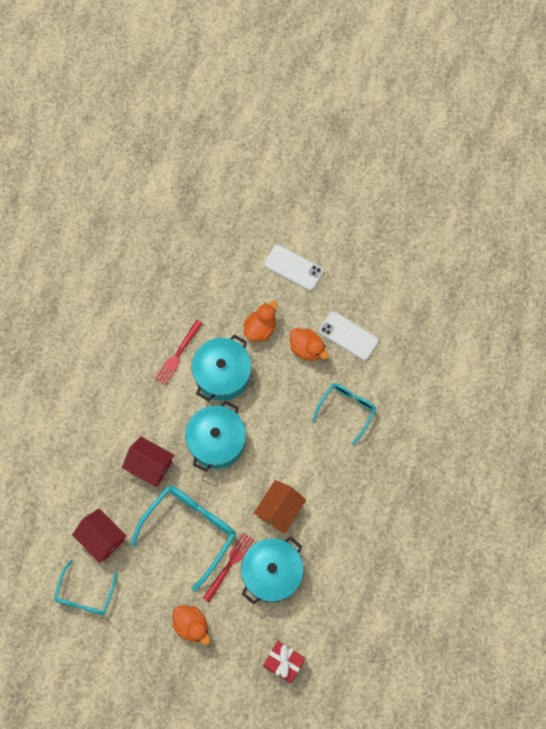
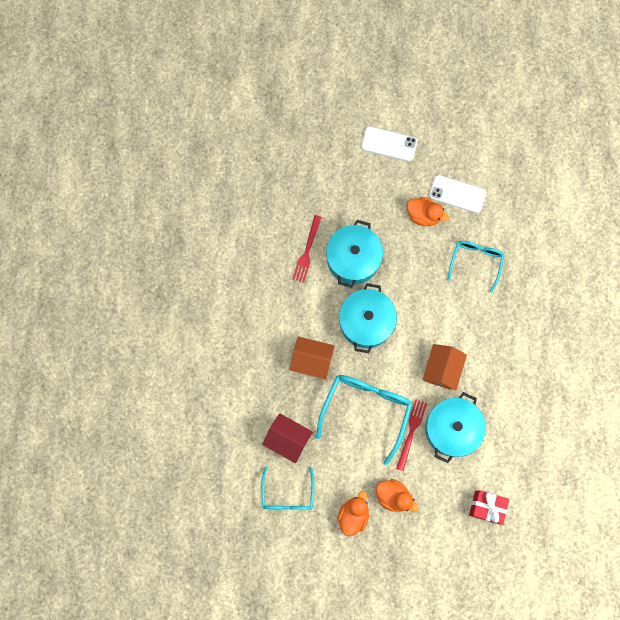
camera: 15 degrees left, 5 degrees up
(150, 465) = (312, 360): red house -> orange house
(260, 328) = (375, 207): orange duck -> orange duck (353, 514)

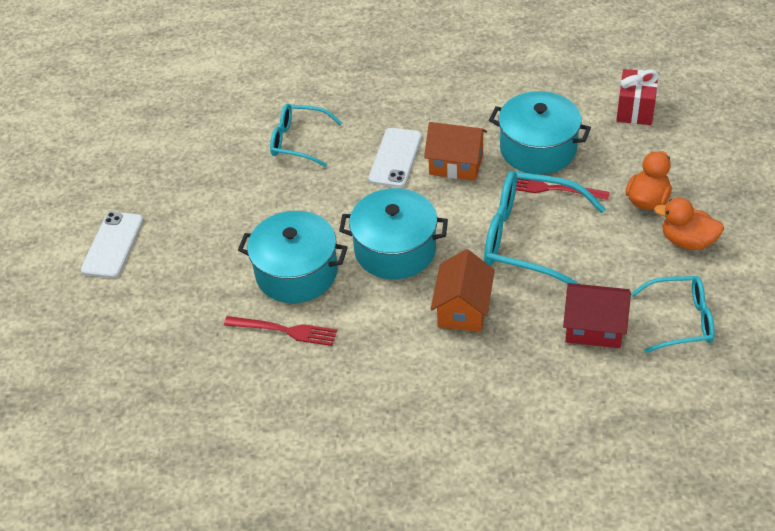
camera: 90 degrees left, 30 degrees down
(288, 439) = (594, 328): red house -> red house turned 75 degrees clockwise
(423, 215) = (228, 199): orange duck -> none
(457, 194) = (197, 166): white phone -> white phone (395, 158)

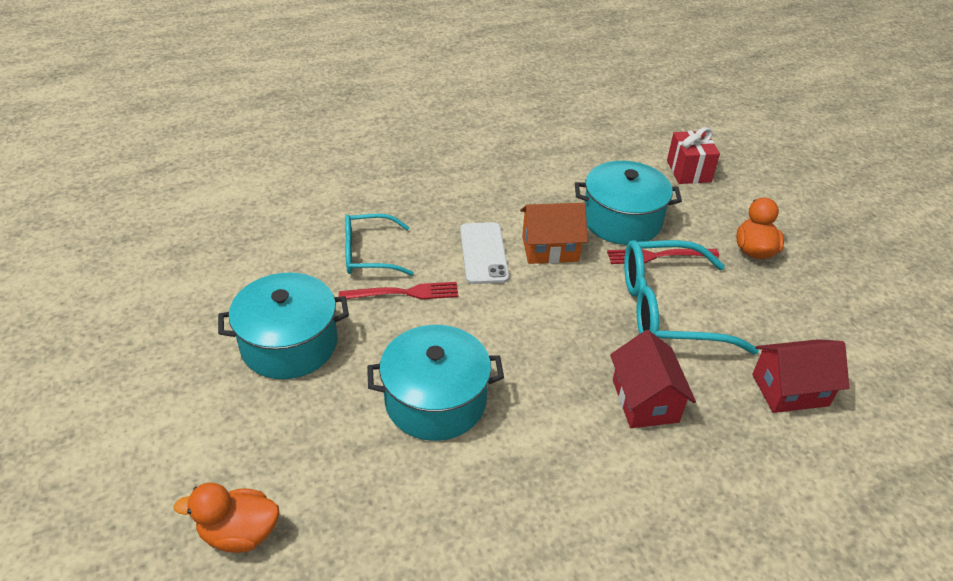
camera: 25 degrees left, 5 degrees down
(113, 245) = (185, 417): white phone -> none
(285, 330) = (455, 476): red fork -> red fork (404, 293)
(395, 249) = (535, 350): turquoise pot -> turquoise pot (289, 344)
(463, 309) = (645, 401): orange house -> red house
(680, 320) = (864, 362): turquoise glasses -> none
(687, 241) = (816, 282): orange duck -> orange duck (239, 533)

